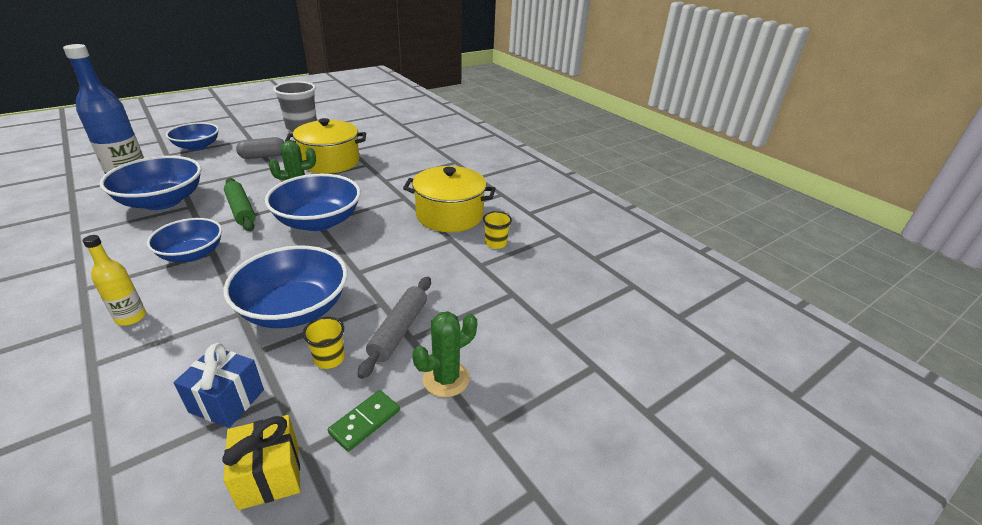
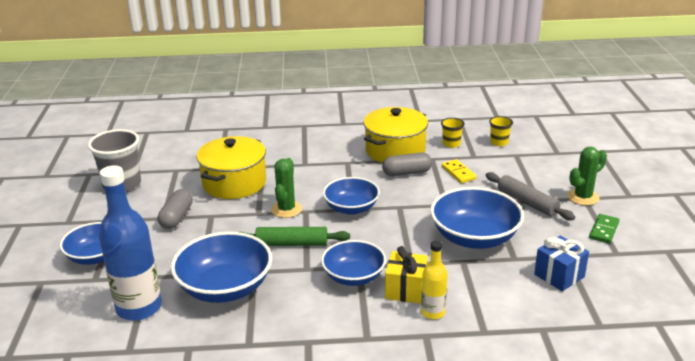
camera: 55 degrees left, 5 degrees down
(269, 475) = (629, 267): yellow gift -> yellow gift (405, 290)
(318, 221) = (351, 208): blue bowl -> blue bowl, size x0.66
(329, 358) = (540, 232): yellow cup -> yellow cup (499, 142)
(365, 421) = (603, 230): green domino -> green domino turned 45 degrees clockwise
(408, 233) = (407, 173): none -> grey capsule
(433, 263) = (458, 173): none -> yellow domino
(446, 379) = (583, 197): green cactus -> green cactus turned 60 degrees clockwise

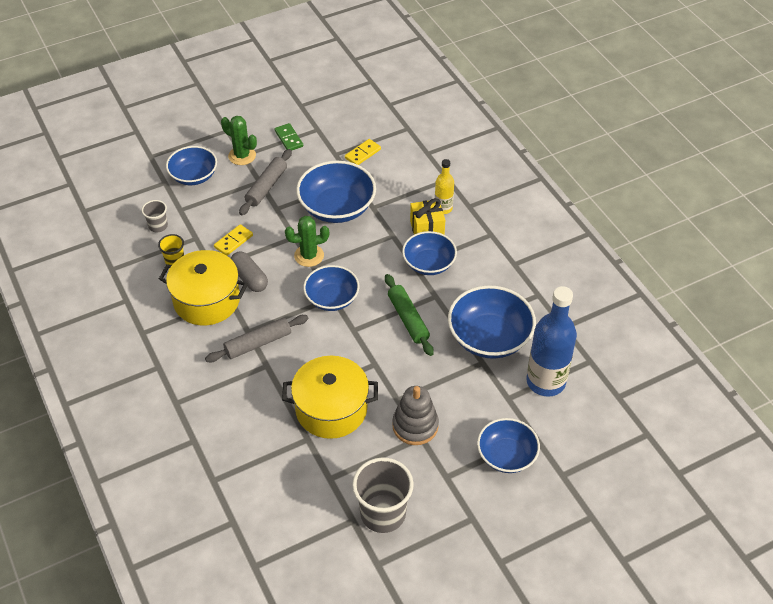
camera: 115 degrees left, 20 degrees up
(176, 217) = (415, 426): grey capsule -> grey stacking toy
(286, 209) = (357, 345): green cactus -> green cactus (309, 256)
(330, 164) = (258, 343): none -> grey rolling pin
(499, 142) = (158, 226): yellow cup -> grey cup
(559, 276) = (362, 154): blue gift -> yellow domino
(561, 167) = (193, 176): none -> blue bowl
(603, 230) = (288, 138): green domino -> green domino turned 60 degrees clockwise

